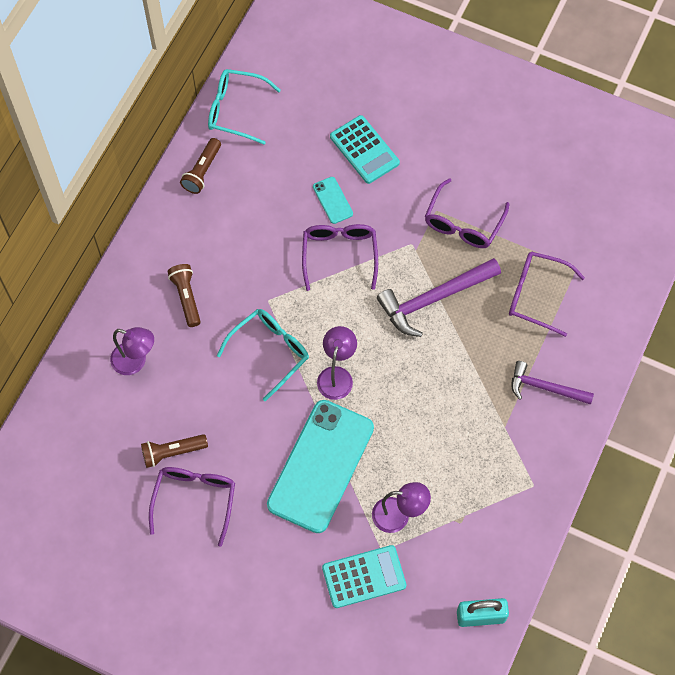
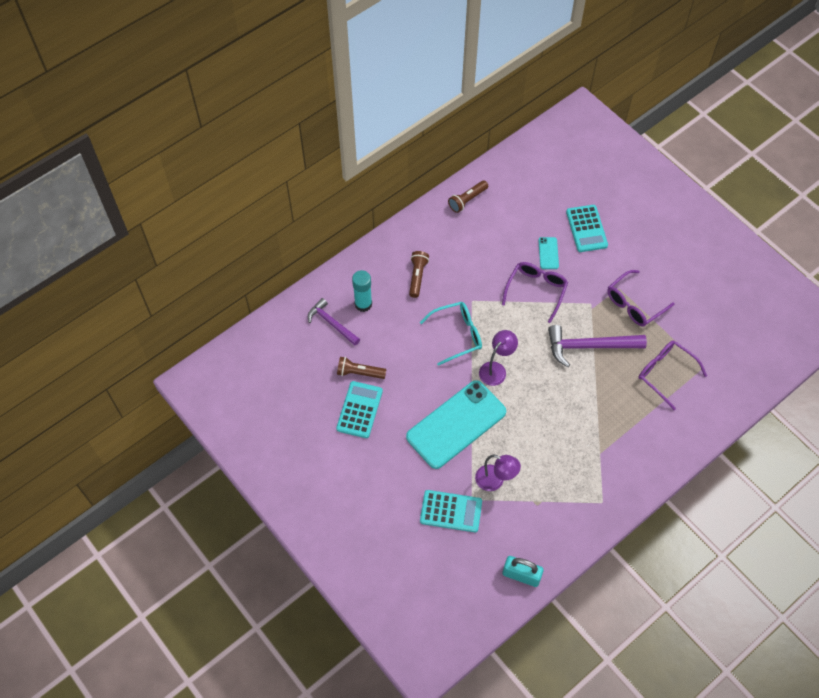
camera: 25 degrees right, 5 degrees down
(135, 362) = (363, 304): purple lamp -> turquoise glue stick
(195, 499) = (359, 410): purple glasses -> turquoise calculator
(235, 110) = (509, 169): turquoise glasses -> none
(544, 387) = (642, 439): purple hammer -> purple hammer (331, 323)

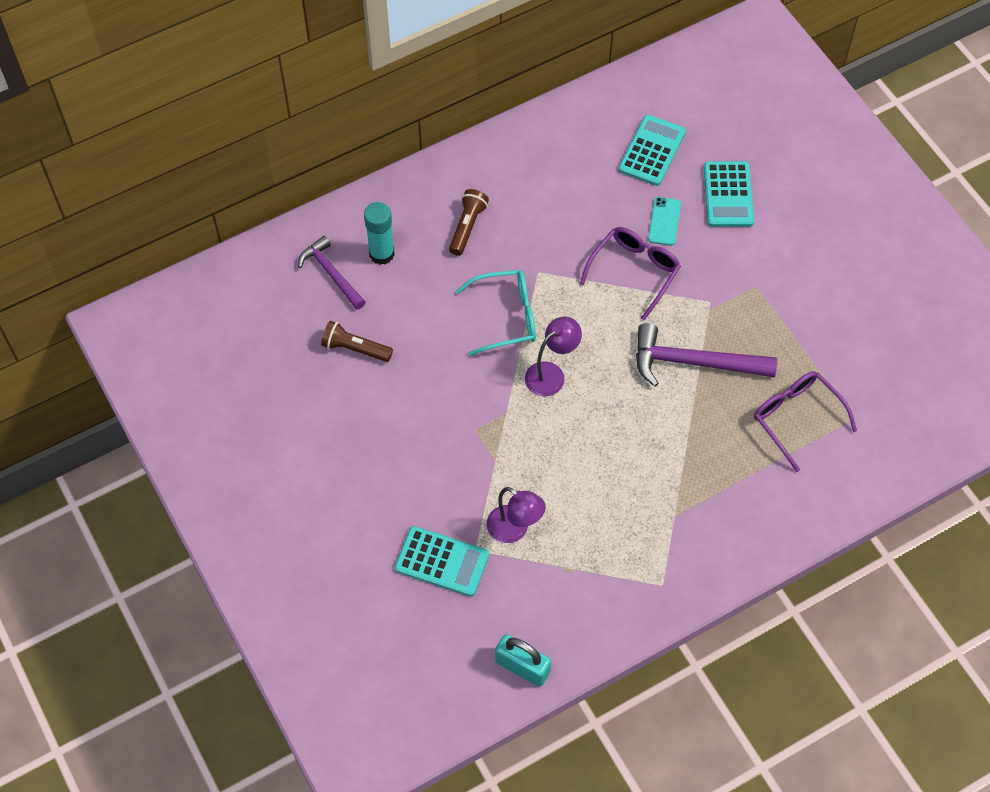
camera: 10 degrees right, 0 degrees up
(359, 410) = (344, 400): turquoise calculator -> turquoise calculator (652, 151)
(456, 424) = (476, 442): turquoise phone -> none
(467, 200) = (563, 129): brown flashlight -> none
(634, 304) = (773, 313): purple glasses -> none

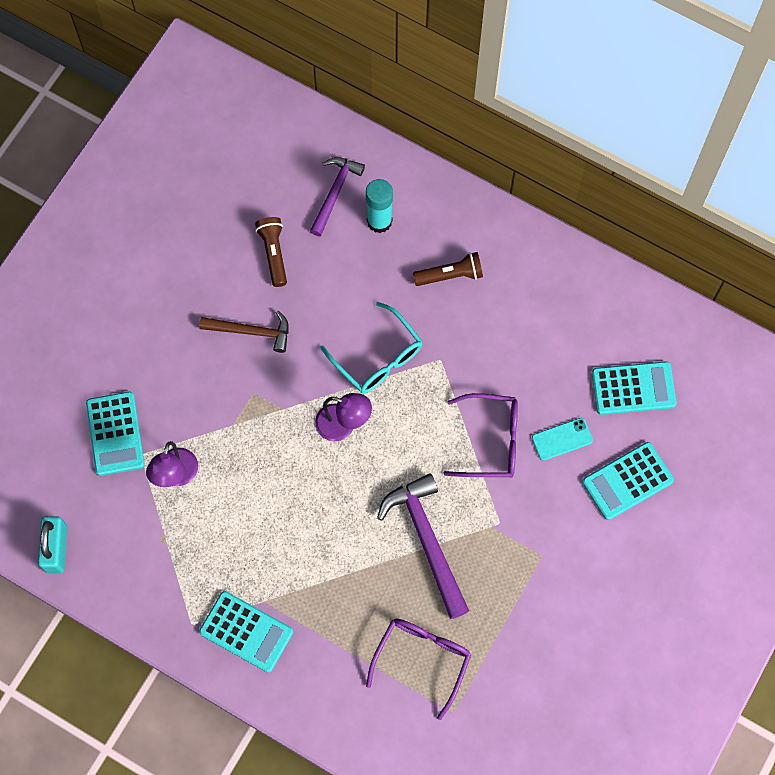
camera: 60 degrees right, 10 degrees up
(417, 402) = (252, 332): none -> brown hammer
(694, 543) = (246, 631): none -> turquoise calculator

